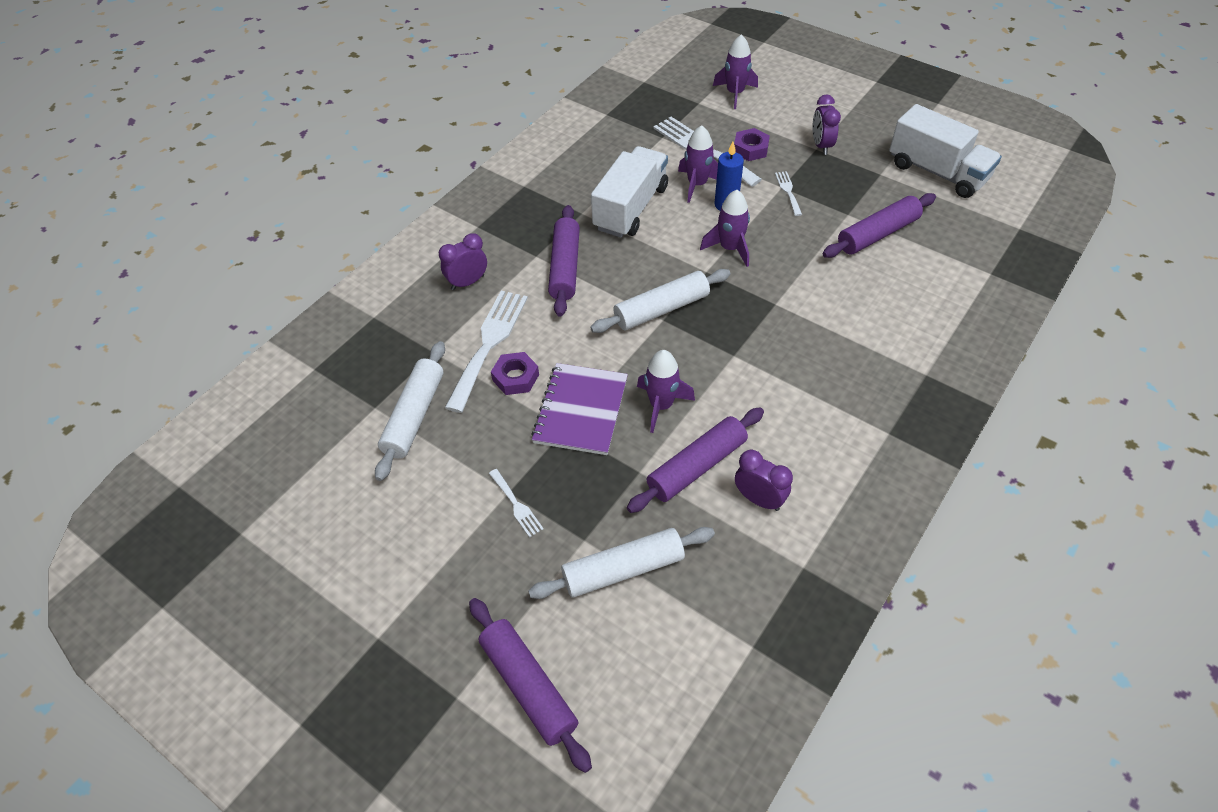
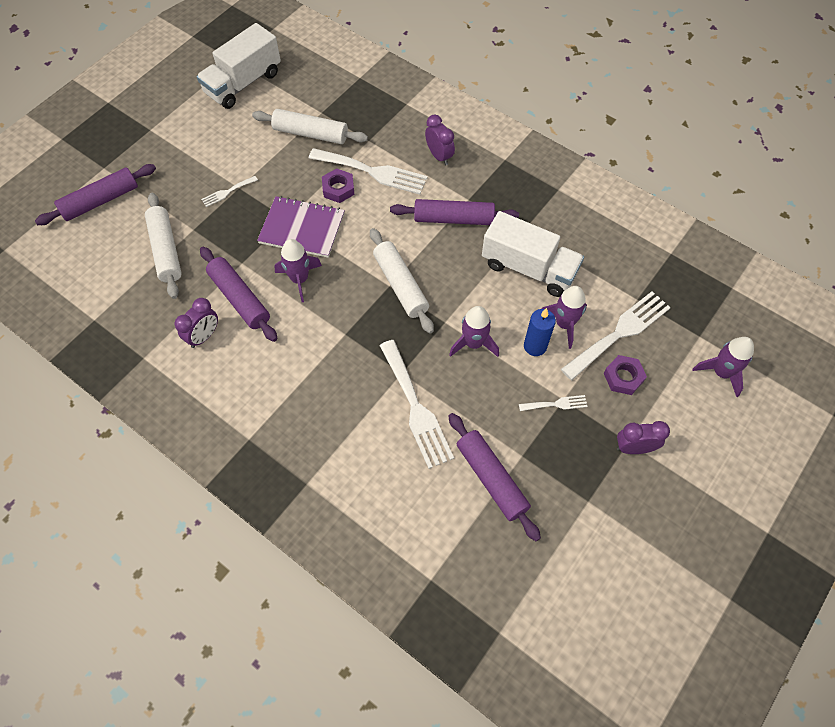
camera: 90 degrees right, 10 degrees up
(815, 290) = (416, 408): none -> white fork
(937, 172) = (594, 564): white truck -> white truck (243, 83)

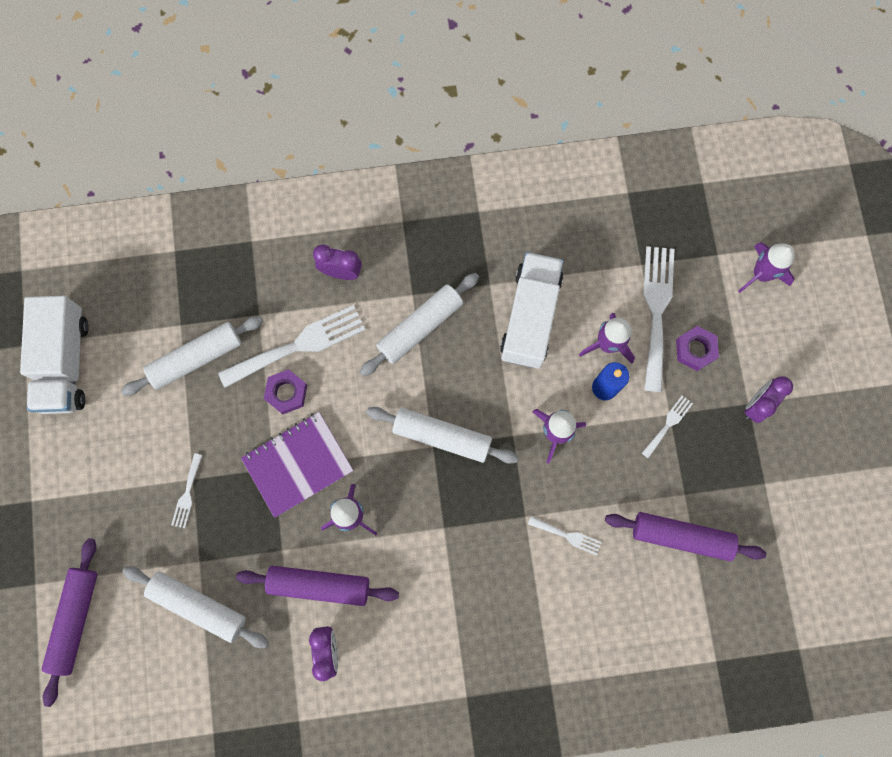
camera: 45 degrees left, 15 degrees up
(416, 408) = (567, 536): white fork -> white fork, size x0.48
(453, 219) = (420, 327): purple rolling pin -> white rolling pin
(529, 268) = (530, 317): white truck -> white truck turned 60 degrees counterclockwise

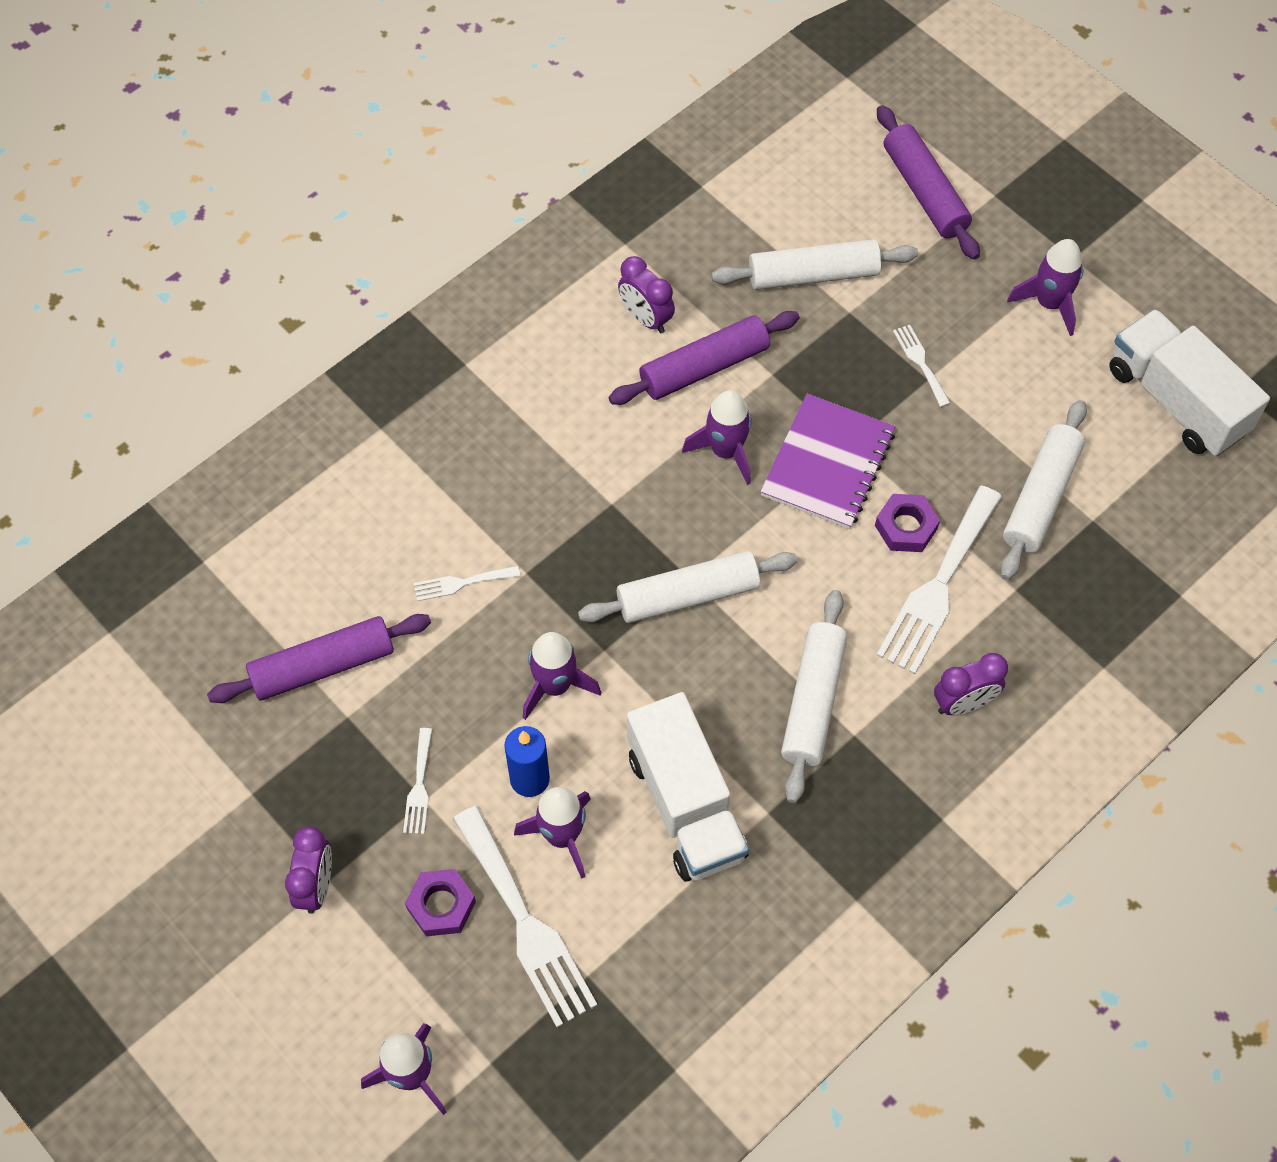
camera: 145 degrees right, 15 degrees down
(75, 479) = (1049, 303): none -> purple rocket

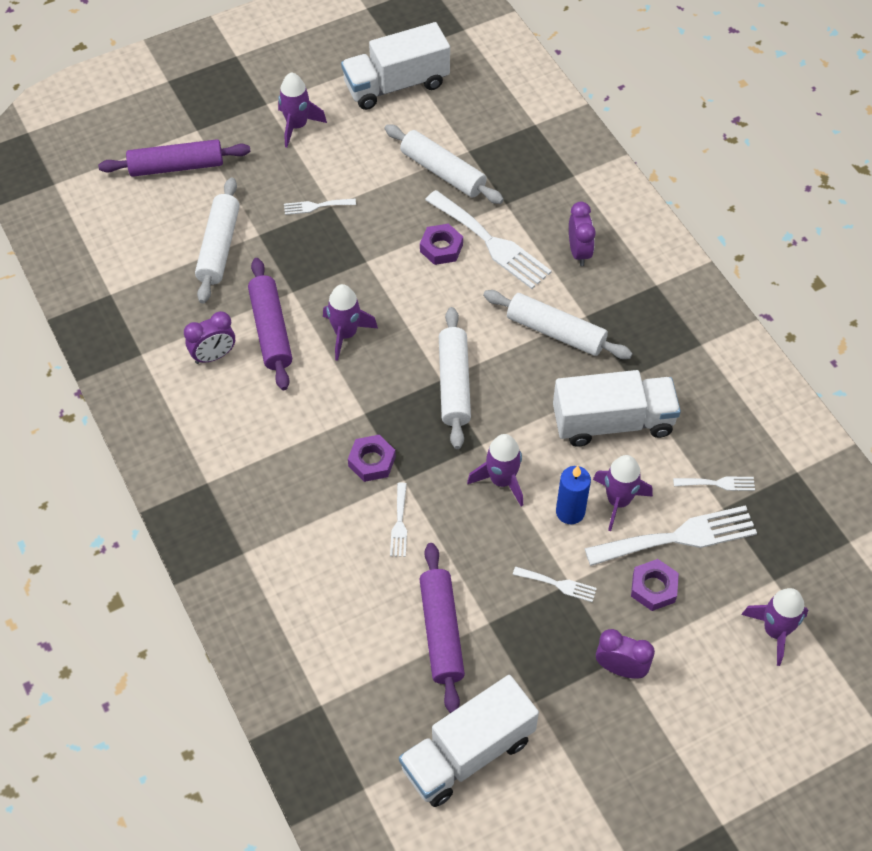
camera: 75 degrees left, 5 degrees down
(170, 732) = (467, 753): none -> white truck
(542, 530) = (372, 461): none -> purple nut
(625, 962) = (718, 483): none -> white fork
(827, 464) = (377, 278): purple notebook -> none

